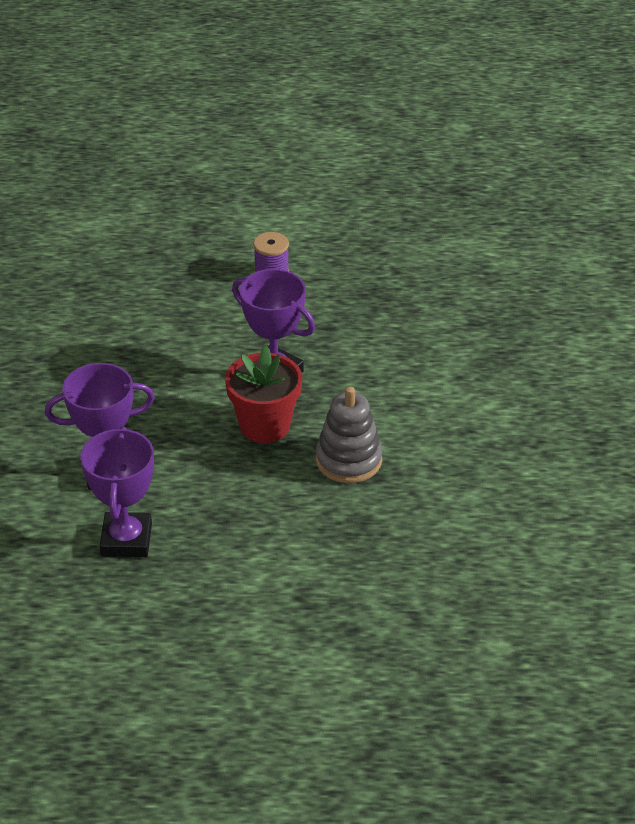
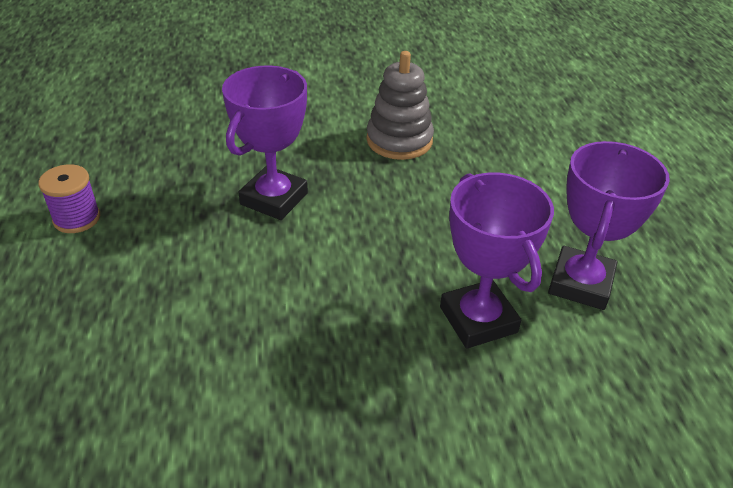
camera: 100 degrees left, 0 degrees up
(126, 540) = (580, 283): purple trophy -> purple trophy turned 60 degrees counterclockwise
(265, 425) = (362, 198): red flower pot -> none

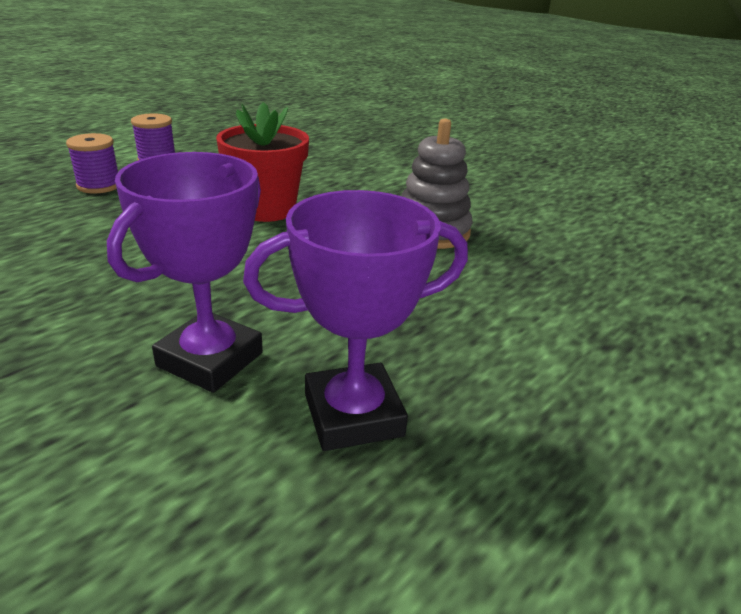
camera: 50 degrees right, 10 degrees down
(96, 279) = (99, 186): none -> purple spool
(274, 199) = (266, 209): purple trophy -> red flower pot

